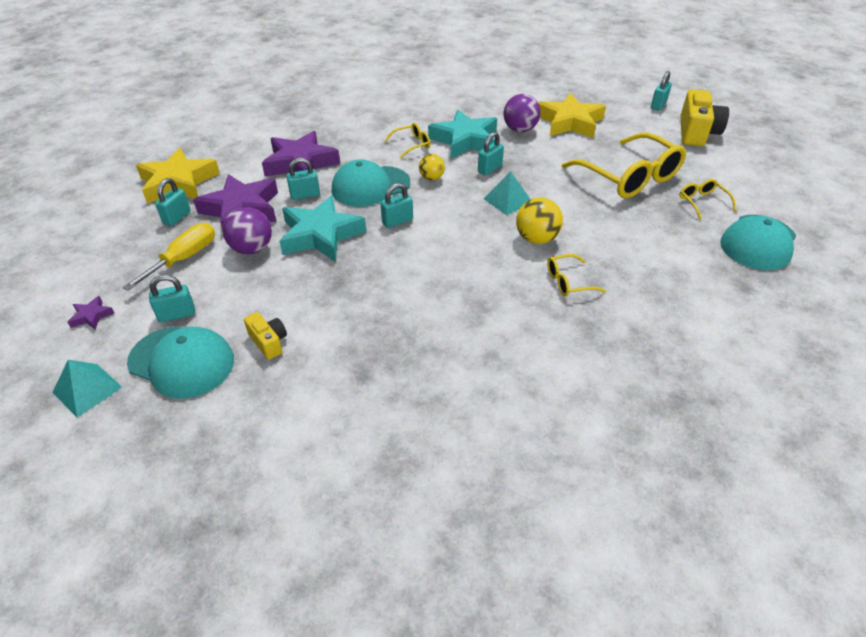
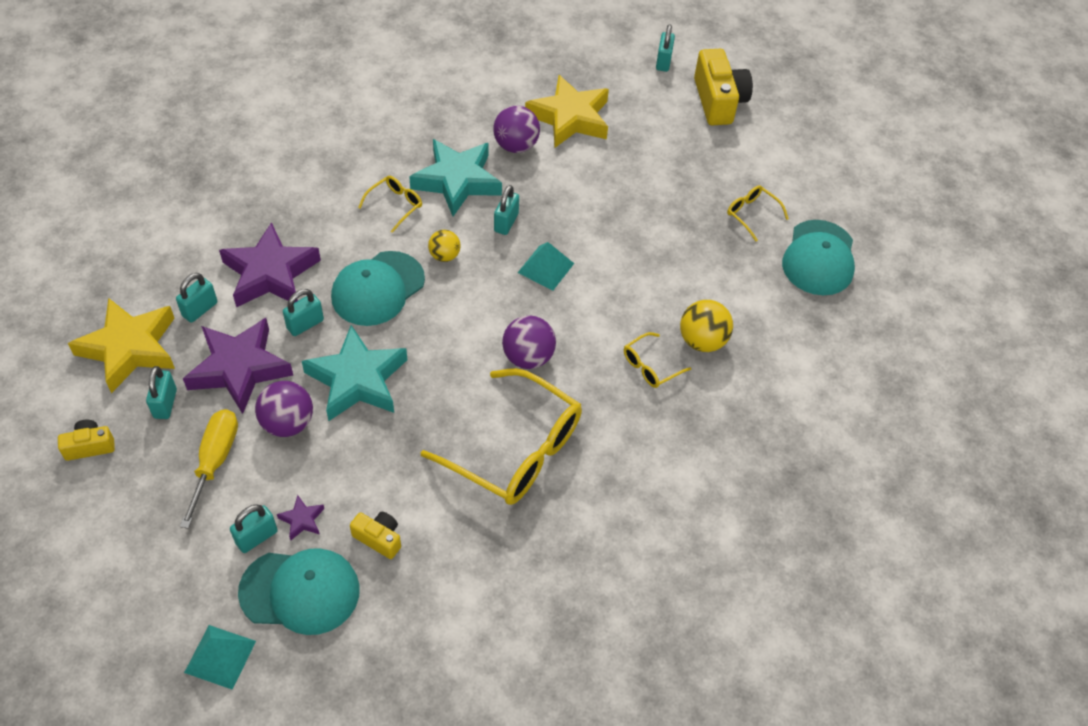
camera: 25 degrees left, 10 degrees up
(92, 316) = (159, 570): purple star -> purple star (302, 520)
(109, 229) = (90, 446): none -> yellow camera
(397, 221) = (435, 334): turquoise padlock -> turquoise padlock (200, 309)
(463, 252) = (528, 357): none -> purple ball
(536, 239) = (598, 317): yellow ball -> yellow ball (702, 341)
(629, 177) = (666, 196): yellow glasses -> yellow glasses (516, 450)

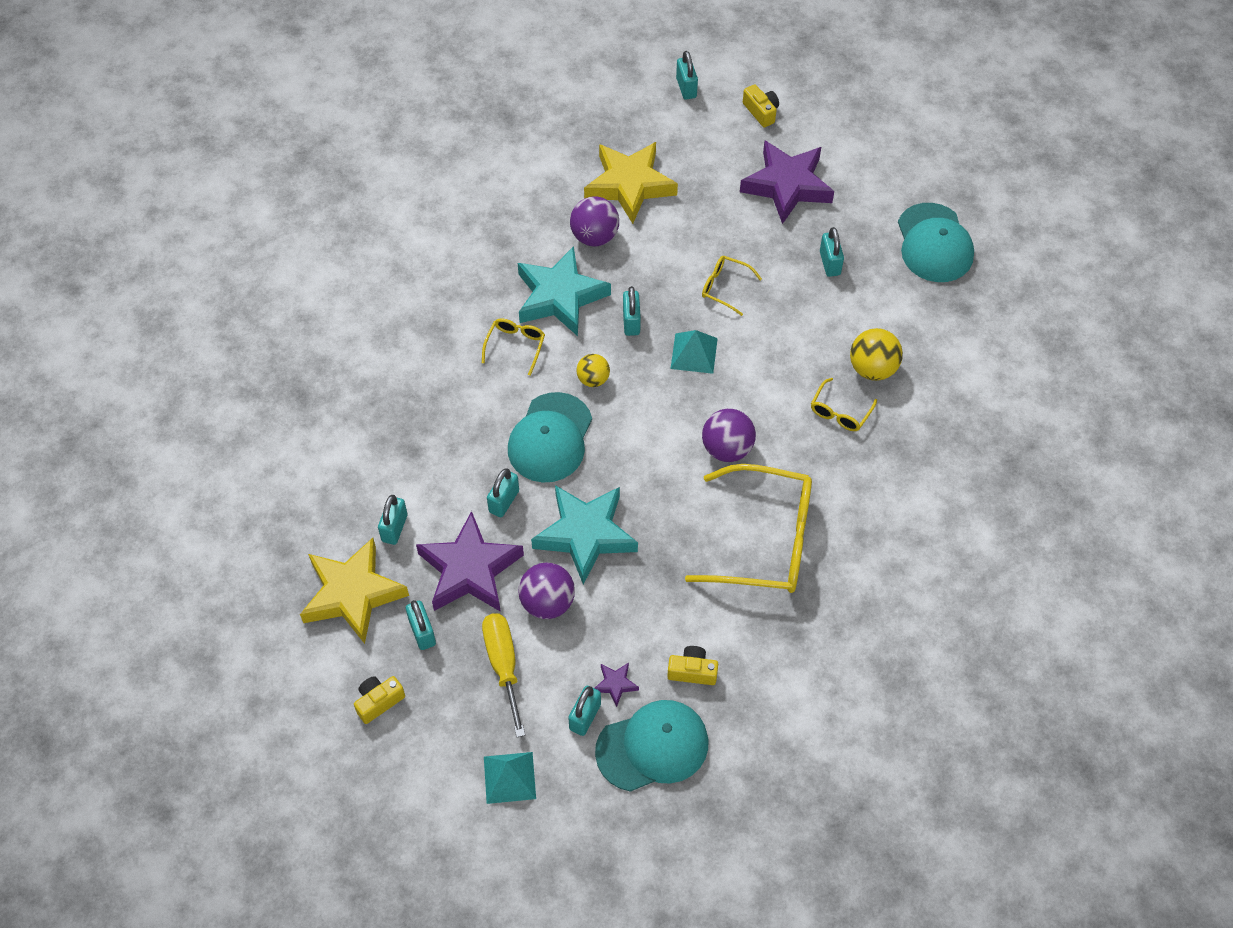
camera: 20 degrees left, 5 degrees up
(220, 656) = (619, 832): turquoise pyramid -> turquoise pyramid (509, 777)
(270, 273) = (439, 464): purple star -> purple star (787, 186)
(712, 240) = (829, 263): none -> turquoise padlock
(718, 101) = (761, 112): yellow camera -> yellow camera, size x0.52
(751, 214) = (852, 222): yellow glasses -> yellow glasses (724, 287)

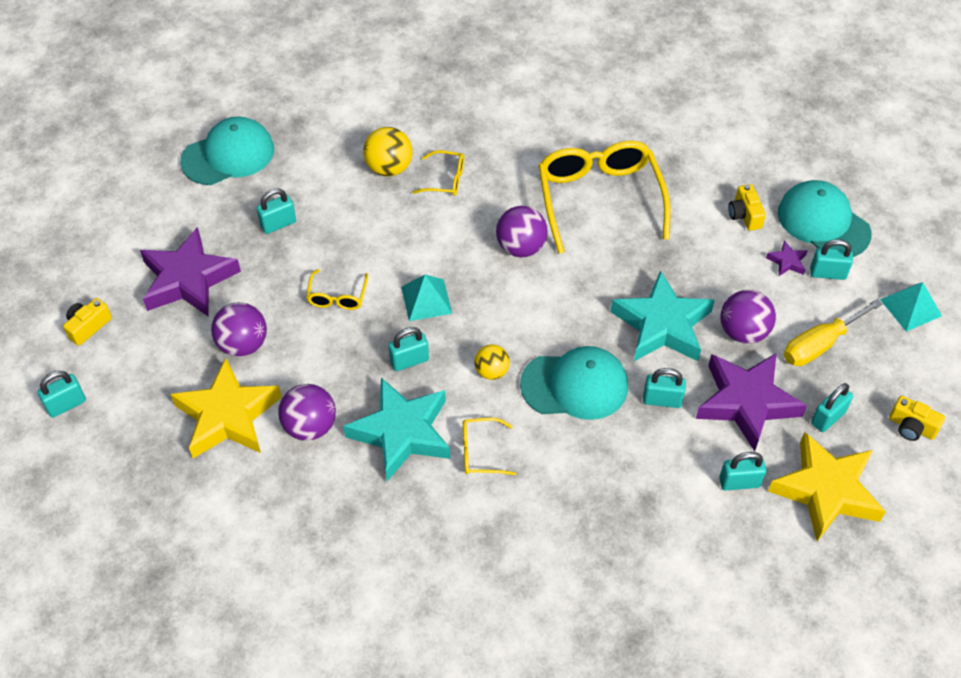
camera: 110 degrees left, 5 degrees down
(699, 209) = (243, 344): none -> purple ball

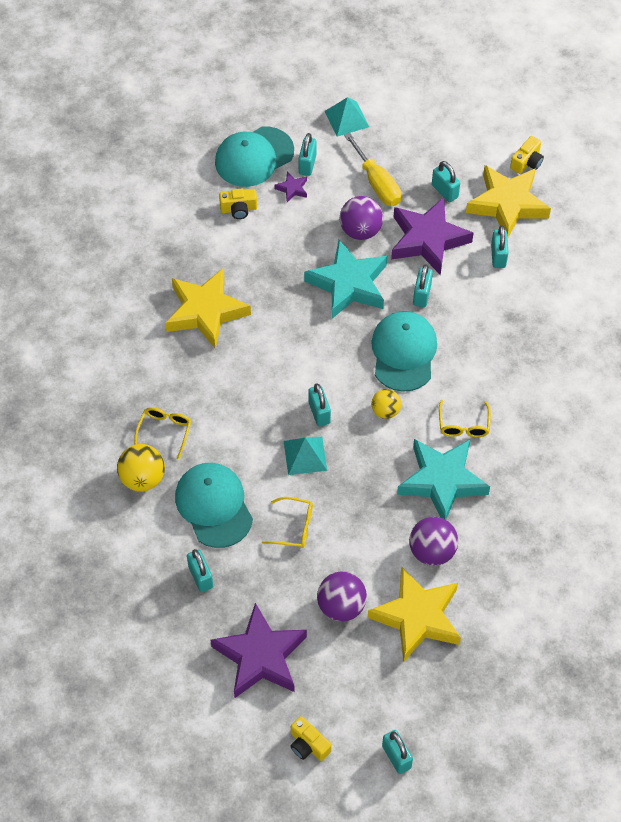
camera: 85 degrees left, 5 degrees up
(228, 155) = (102, 624): turquoise cap -> turquoise cap (214, 506)
(409, 360) = (369, 472): turquoise padlock -> turquoise padlock (319, 413)
(521, 247) = (254, 377): purple ball -> none
(599, 199) = (205, 312): yellow glasses -> yellow star
(911, 427) = (455, 142): yellow camera -> yellow camera (527, 162)

